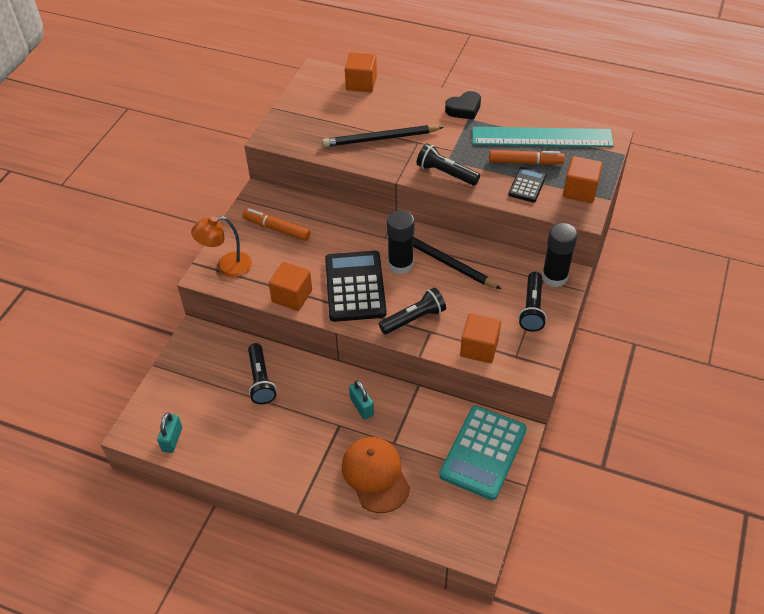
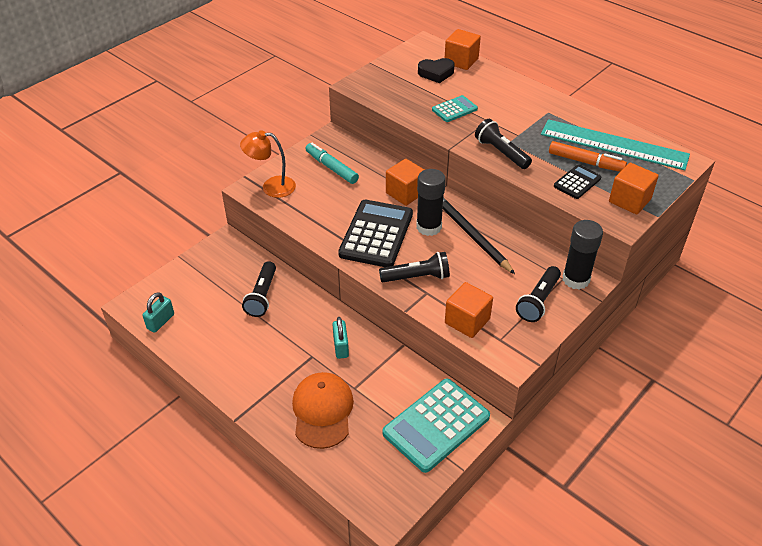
camera: 20 degrees right, 5 degrees down
(276, 229) = (331, 168): orange marker -> turquoise marker
(292, 296) = (315, 226): orange cube -> orange cube (405, 193)
(380, 139) = (454, 109): black pencil -> turquoise calculator
(464, 109) = (548, 103): black heart -> black heart (436, 73)

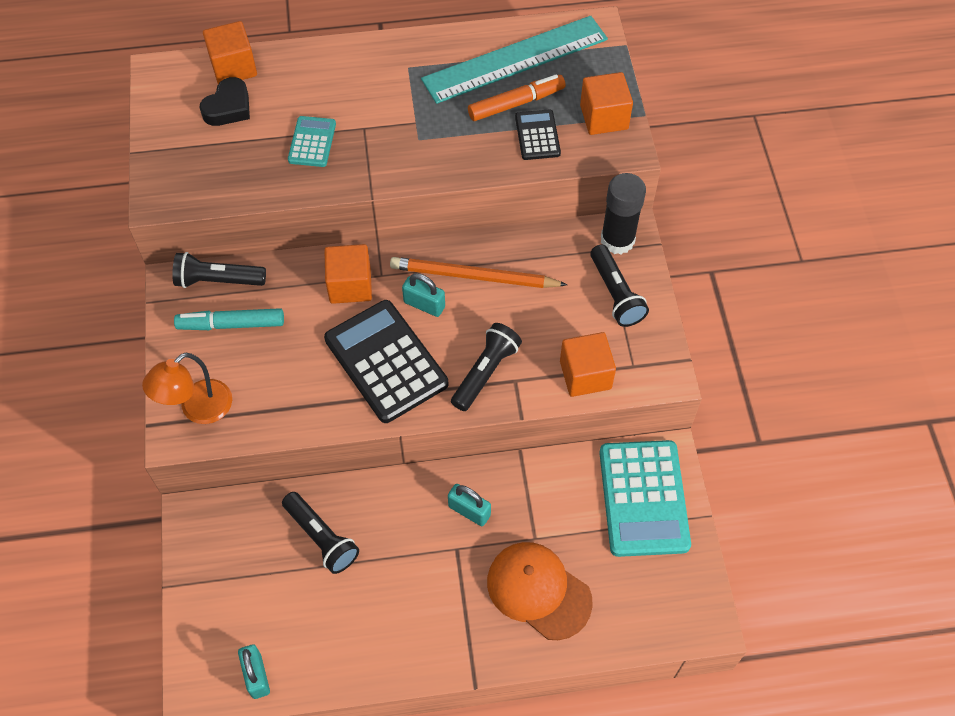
camera: 50 degrees left, 15 degrees up
(429, 227) = (424, 304): black glue stick -> turquoise padlock
(471, 235) = (474, 276): black pencil -> orange pencil
(501, 152) = (427, 159): black flashlight -> black flashlight (218, 280)

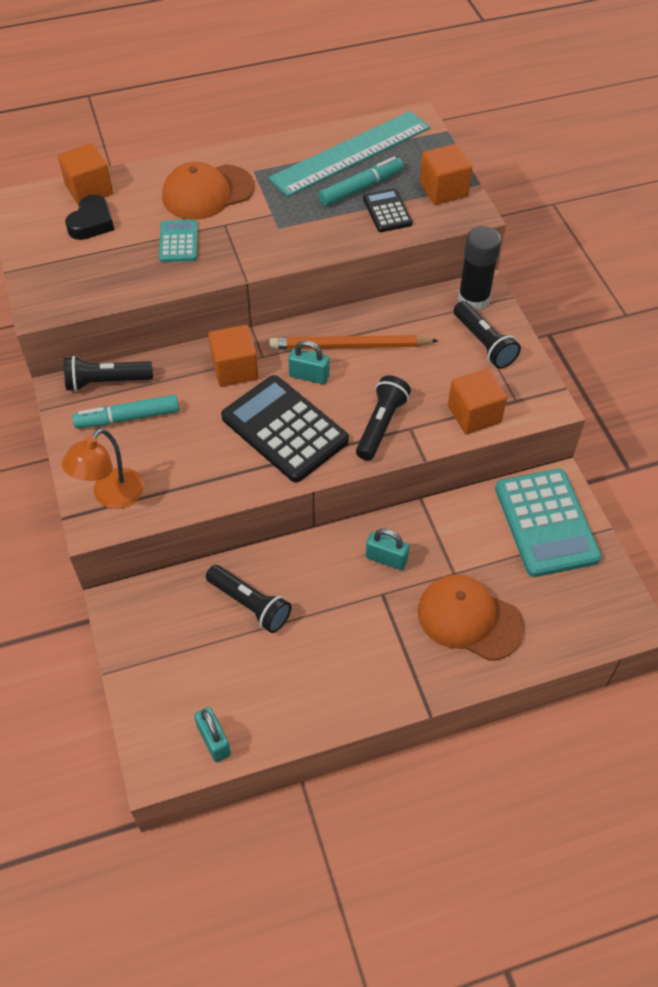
camera: 10 degrees left, 5 degrees down
(354, 87) = (207, 192): none -> orange cap
(516, 103) = (361, 188): orange marker -> turquoise marker

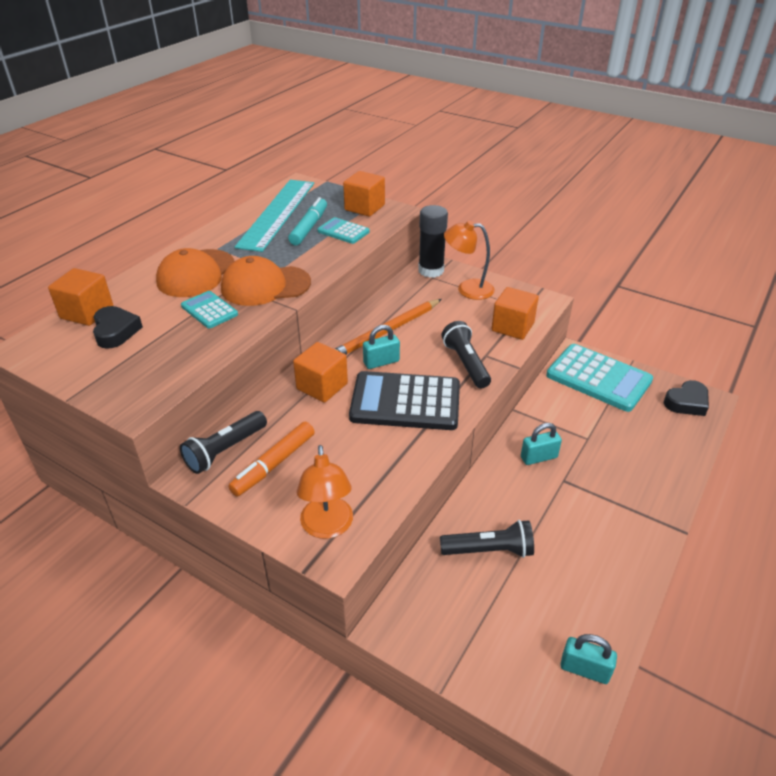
camera: 40 degrees left, 15 degrees down
(128, 418) = (274, 464): turquoise marker -> orange marker
(387, 211) = (343, 231): black calculator -> turquoise calculator
(469, 619) = (630, 458): orange cap -> orange cap (265, 286)
(484, 343) = (467, 289): black flashlight -> orange lamp
(604, 608) = (686, 402): none -> black heart

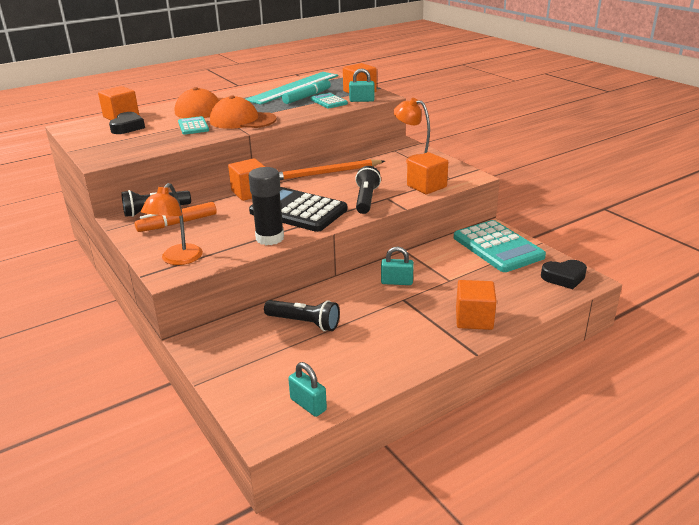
camera: 25 degrees right, 10 degrees down
(381, 362) = (304, 188): turquoise padlock -> turquoise padlock (362, 100)
(431, 270) = (397, 146): black glue stick -> black glue stick (270, 238)
(650, 485) = (474, 319): none -> orange cube

